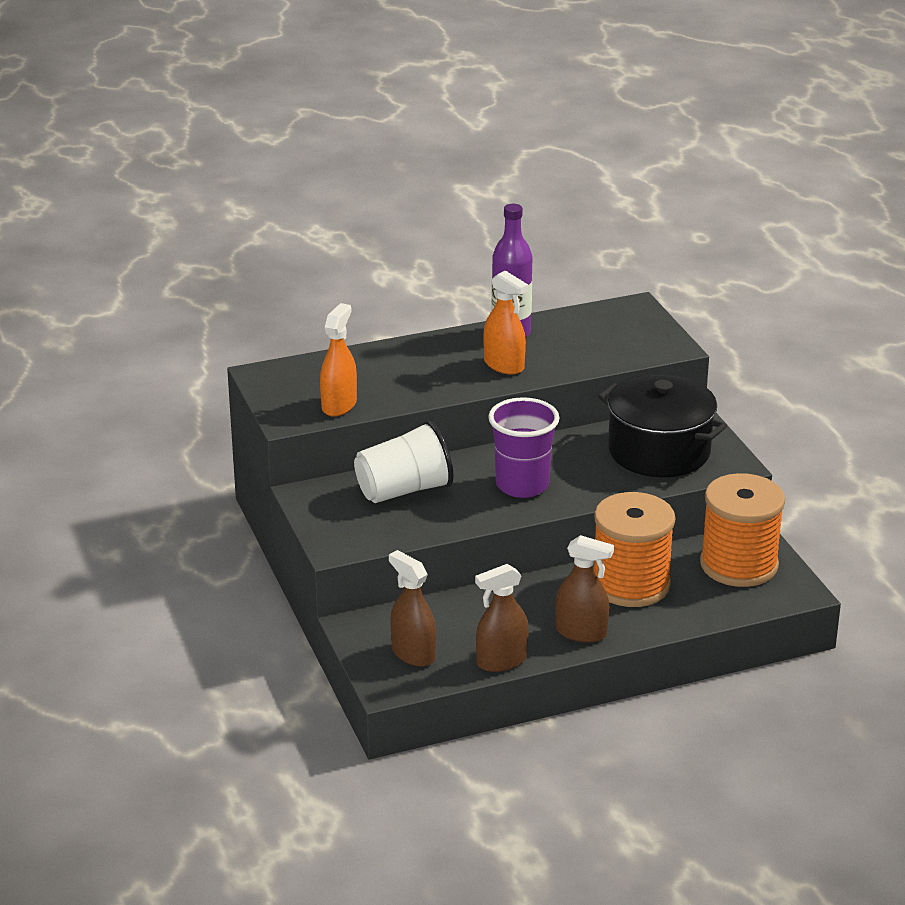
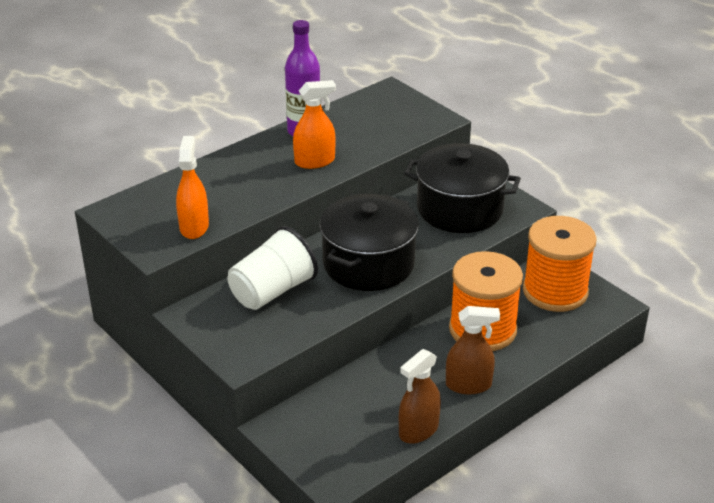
camera: 20 degrees left, 5 degrees up
(413, 654) = (340, 443): brown spray bottle -> none
(504, 365) = (315, 161): orange spray bottle -> orange spray bottle turned 45 degrees counterclockwise
(522, 485) = (368, 264): purple cup -> black pot

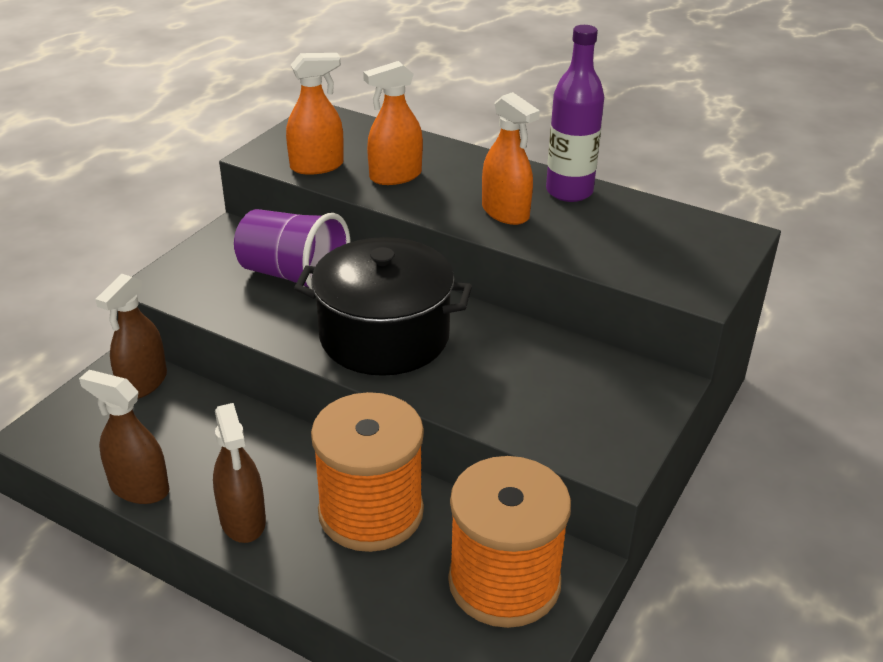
camera: 70 degrees right, 0 degrees up
(235, 195) = (395, 176): none -> orange spray bottle
(272, 291) = (294, 276): white cup -> purple cup
(301, 418) = (143, 383): none -> brown spray bottle
(459, 209) = (563, 394): black pot -> none

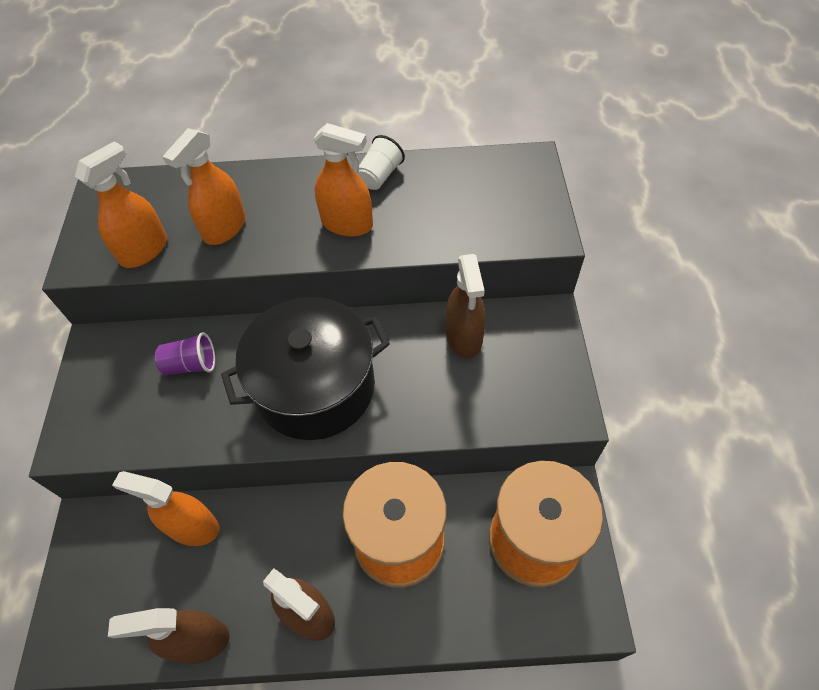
camera: 30 degrees left, 20 degrees up
(143, 383) = (117, 531): brown spray bottle -> brown spray bottle (464, 337)
(203, 410) = (193, 527): none -> orange spray bottle
(294, 276) = (191, 365): purple cup -> purple cup, size x0.52
(569, 191) = (379, 176): purple bottle -> white cup

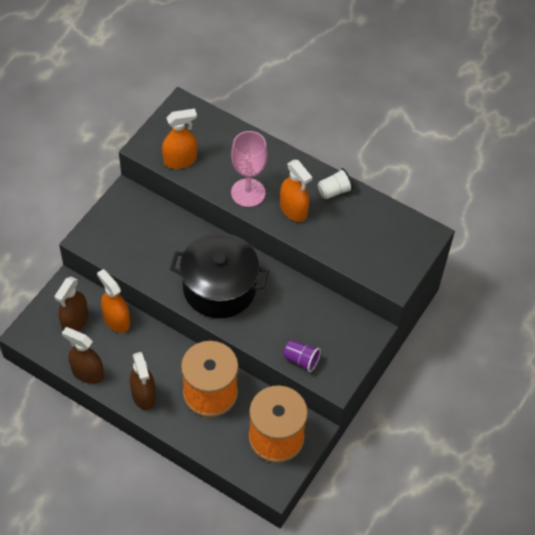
camera: 30 degrees right, 0 degrees up
(191, 365) = (166, 236): purple cup -> purple cup (301, 360)
(225, 228) = (228, 172): orange spray bottle -> none
(270, 237) = (248, 193): none -> pink goblet
(464, 337) = (316, 311): brown spray bottle -> brown spray bottle (75, 321)

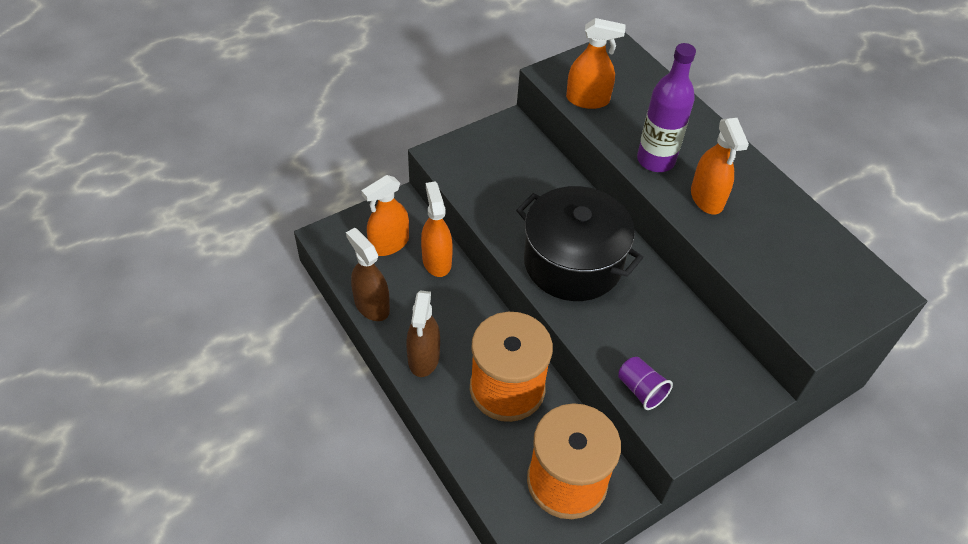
camera: 25 degrees right, 5 degrees down
(75, 321) = (389, 244): brown spray bottle -> orange spray bottle
(248, 193) = (655, 160): pink goblet -> purple bottle
(334, 191) = (770, 196): white cup -> none

